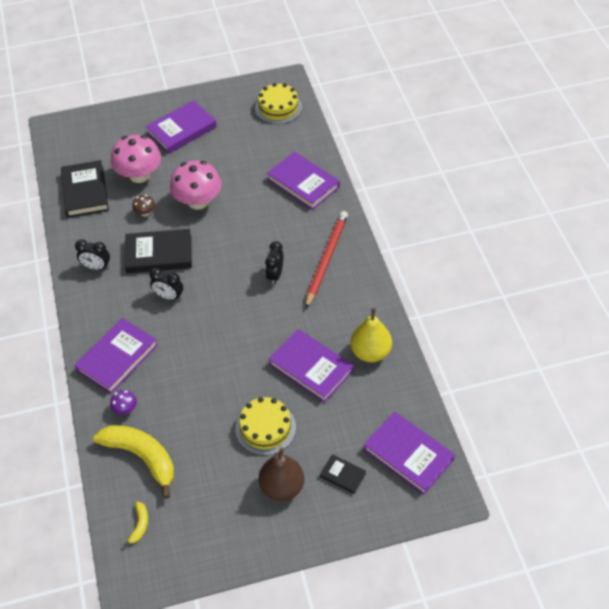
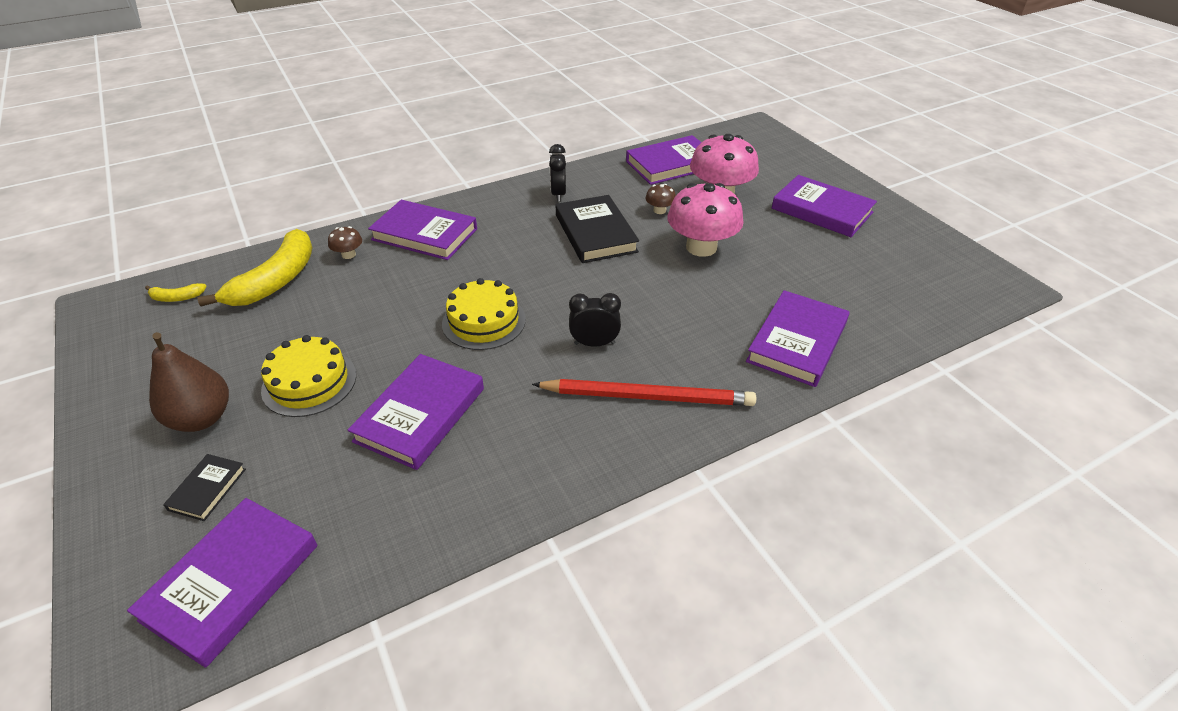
camera: 75 degrees right, 10 degrees down
(85, 191) = (671, 164): black book -> purple book
(125, 409) = (348, 254): purple mushroom -> brown mushroom
(169, 297) = (527, 254): black clock -> none
(278, 107) = (940, 288): yellow cake -> yellow cake (484, 321)
(370, 352) = (459, 488): yellow pear -> none

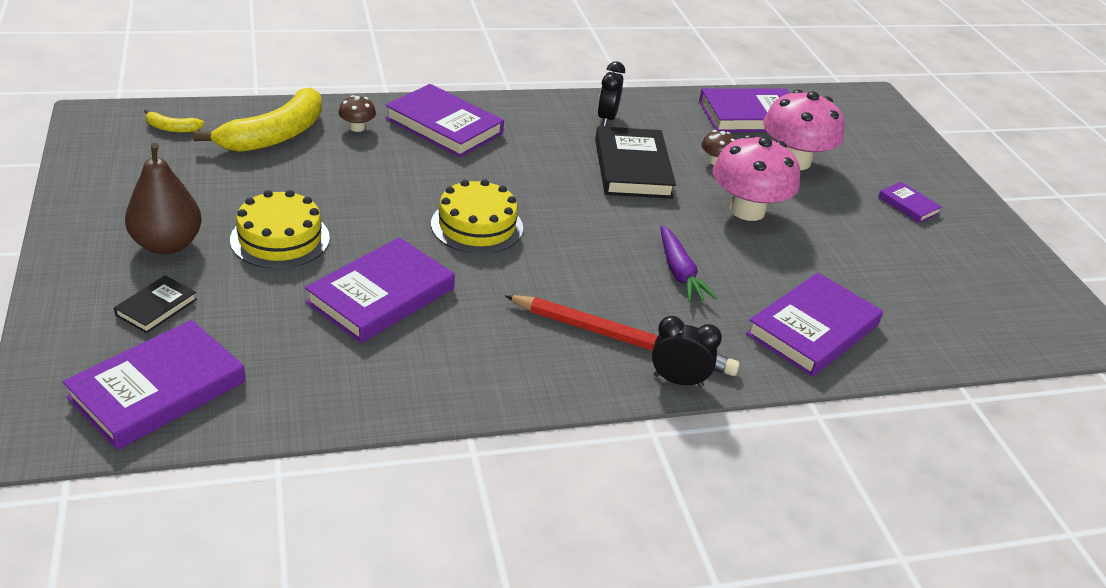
camera: 10 degrees right, 5 degrees down
(594, 343) = (587, 275): black clock -> black clock (678, 380)
(670, 319) = (679, 272): none -> purple carrot
(821, 210) = (908, 205): purple book -> purple book, size x0.50

